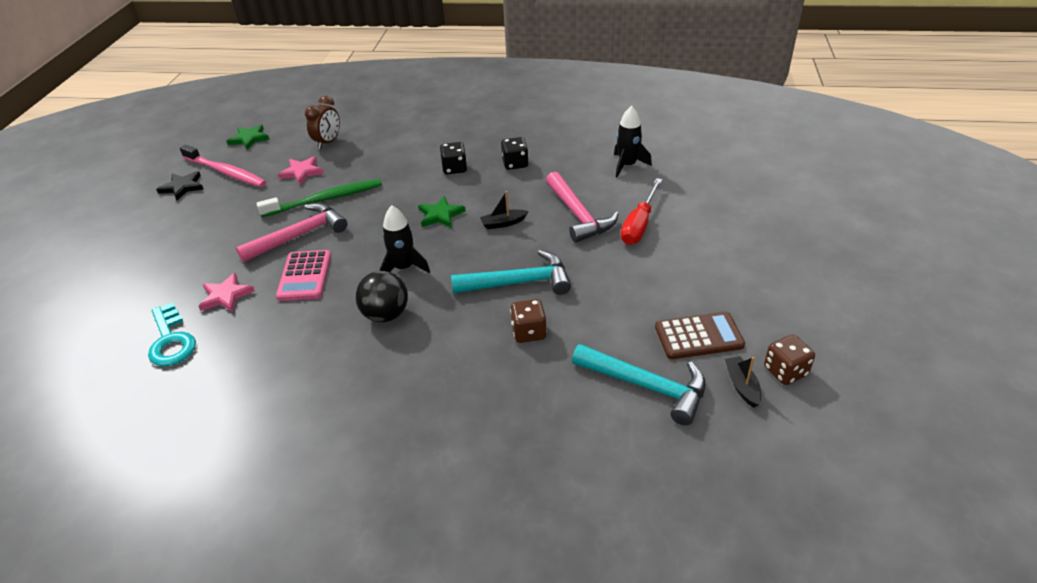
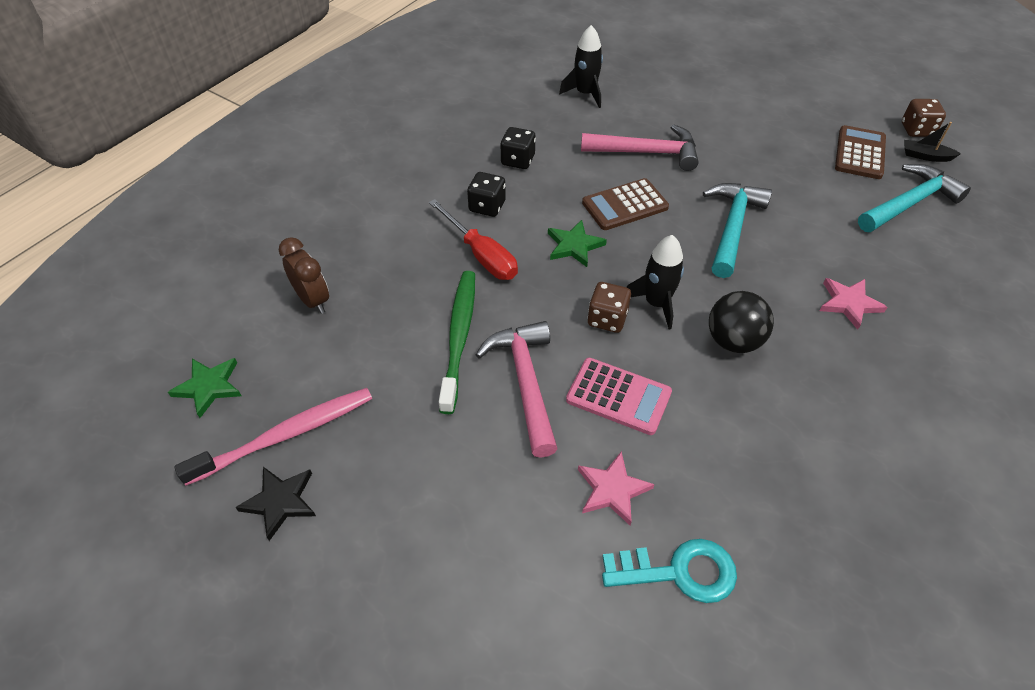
camera: 65 degrees left, 10 degrees up
(302, 172) = (368, 345): pink star -> pink star (849, 303)
(503, 223) = (625, 205): black boat -> brown calculator
(529, 332) = (811, 246): brown dice -> brown dice (607, 319)
(639, 224) = (687, 124): red screwdriver -> red screwdriver (481, 255)

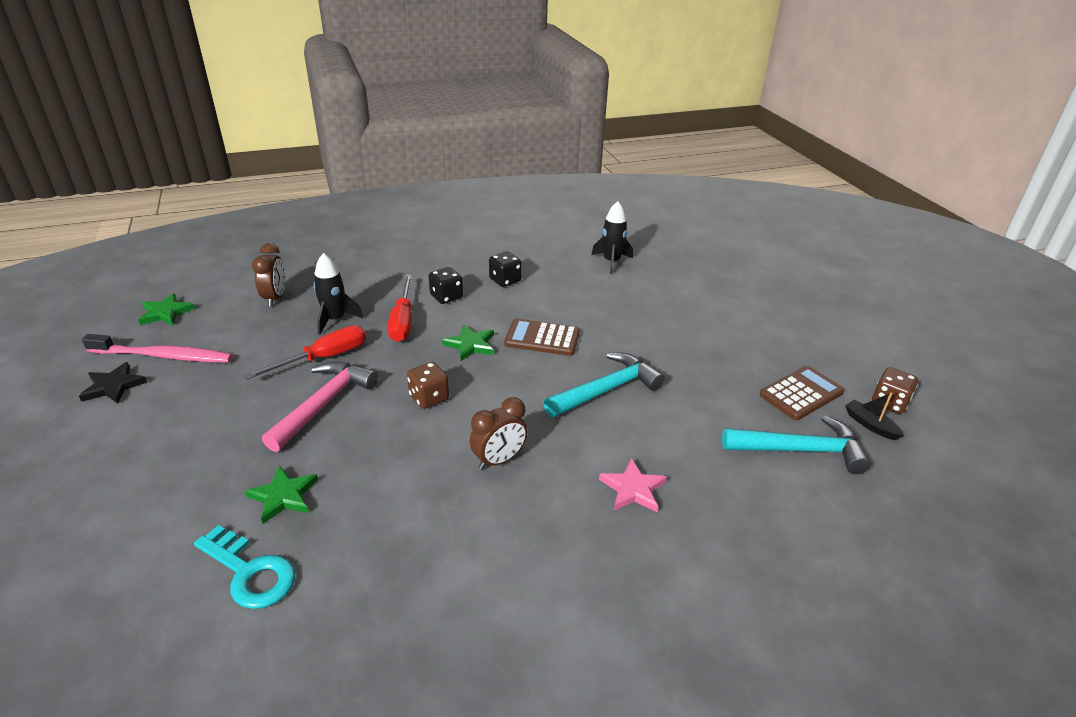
camera: 35 degrees right, 15 degrees down
(459, 337) = (323, 358): green toothbrush -> red screwdriver
(612, 490) = (283, 496): pink star -> green star
(618, 396) = (368, 446): pink calculator -> none
(646, 153) = (606, 314): pink hammer -> none
(656, 303) = (477, 407): black rocket -> black rocket (335, 319)
(733, 341) = (499, 460): black ball -> brown clock

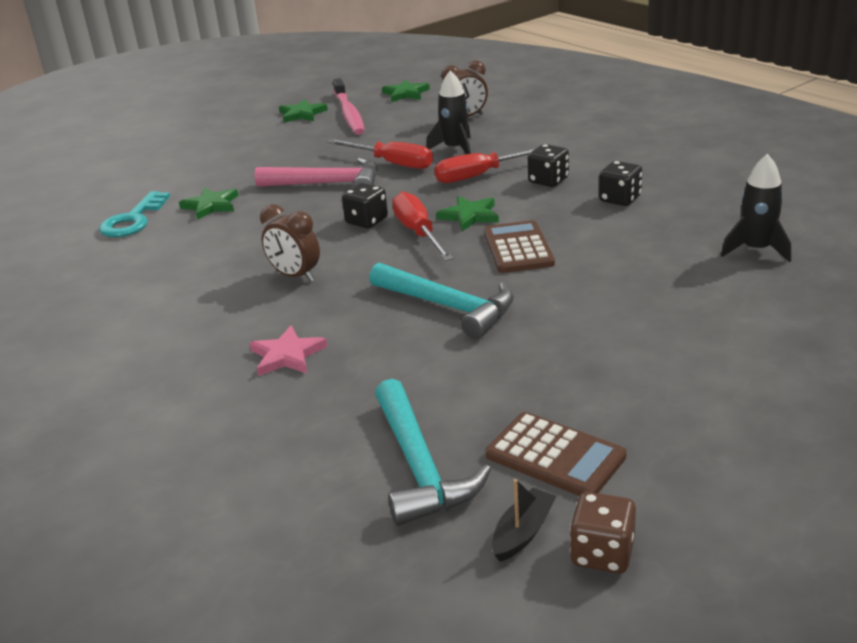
camera: 75 degrees right, 5 degrees down
(113, 386) = (302, 114): black star -> green star
(429, 397) = (366, 221): brown dice -> black dice
(477, 375) = (419, 233): none -> red screwdriver

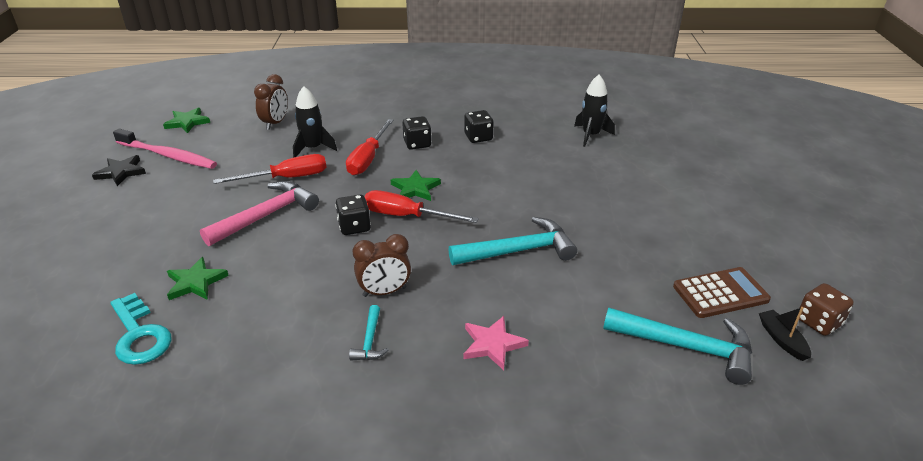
camera: 55 degrees left, 5 degrees up
(225, 300) = (370, 340): none -> turquoise hammer
(302, 114) = (121, 172): green star -> black star
(518, 248) = (484, 194): brown calculator -> none

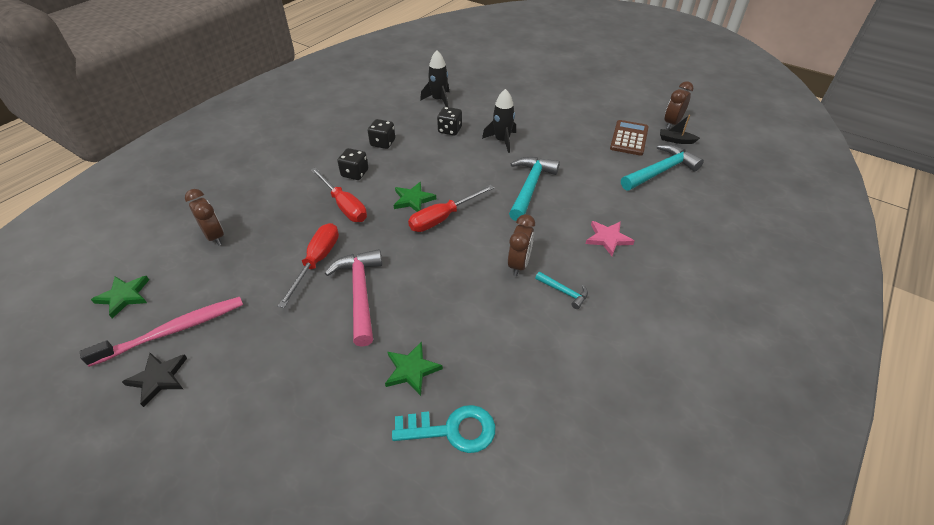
camera: 55 degrees left, 10 degrees up
(313, 148) = (289, 229): black rocket -> black rocket (502, 141)
(354, 227) = (428, 249): black dice -> black dice (450, 130)
(818, 322) = (672, 123): brown dice -> brown clock

